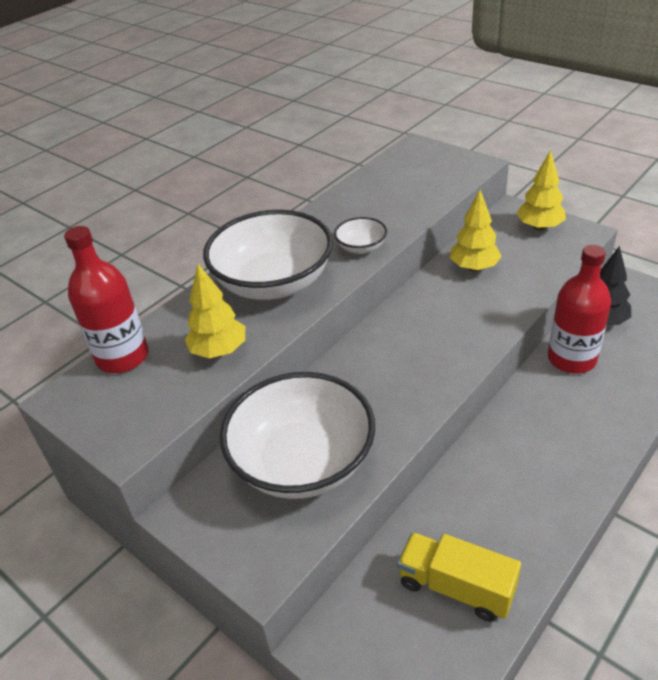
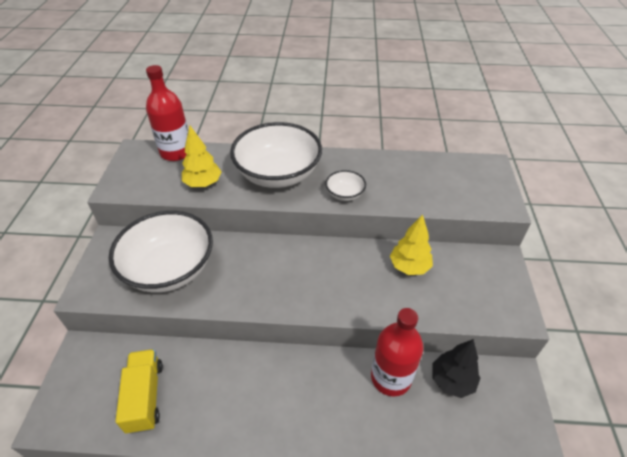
camera: 50 degrees right, 5 degrees up
(539, 227) = (496, 284): yellow tree -> none

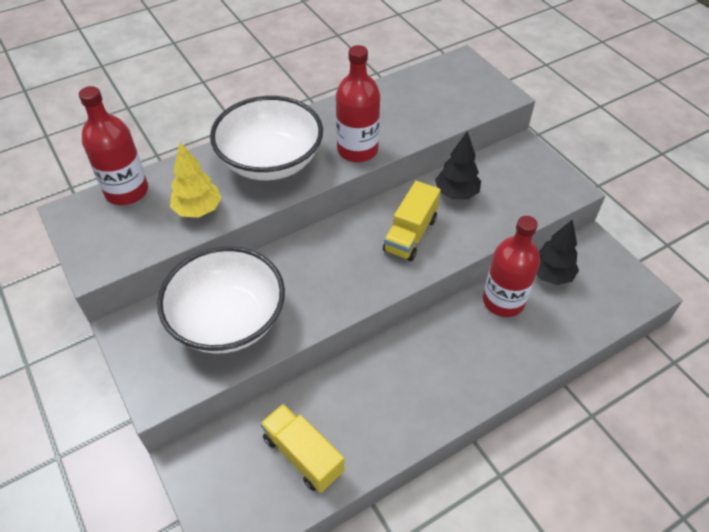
camera: 35 degrees left, 5 degrees up
(344, 279) = (410, 234): none -> yellow truck
(345, 194) = (357, 150): white bowl -> red bottle
(409, 267) = (456, 193): yellow tree -> black tree

